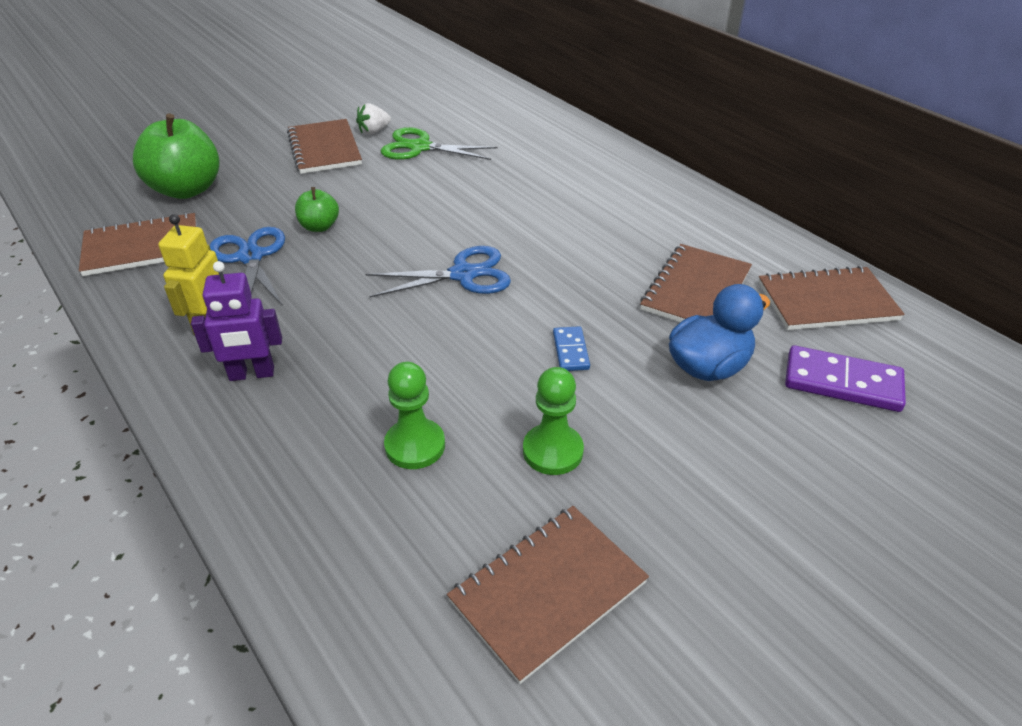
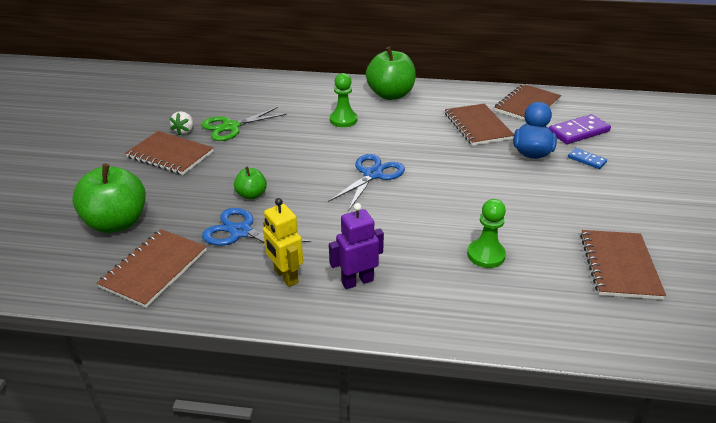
camera: 45 degrees left, 5 degrees down
(252, 374) = (357, 281): purple robot -> purple robot turned 150 degrees counterclockwise
(552, 451) = (536, 219): green pawn -> green pawn (343, 120)
(571, 351) = (475, 178): blue domino -> blue domino (586, 160)
(651, 193) = (390, 95): none -> green apple

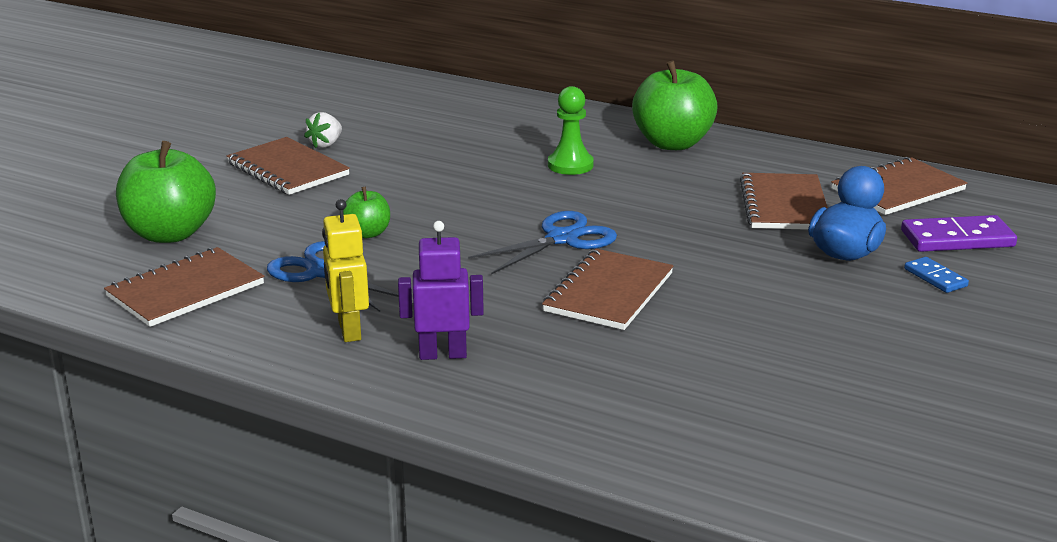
camera: 20 degrees right, 10 degrees down
(231, 127) = (395, 149): green scissors -> none
(486, 255) = (657, 362): green pawn -> none
(619, 266) = (862, 414): brown notebook -> brown notebook (609, 292)

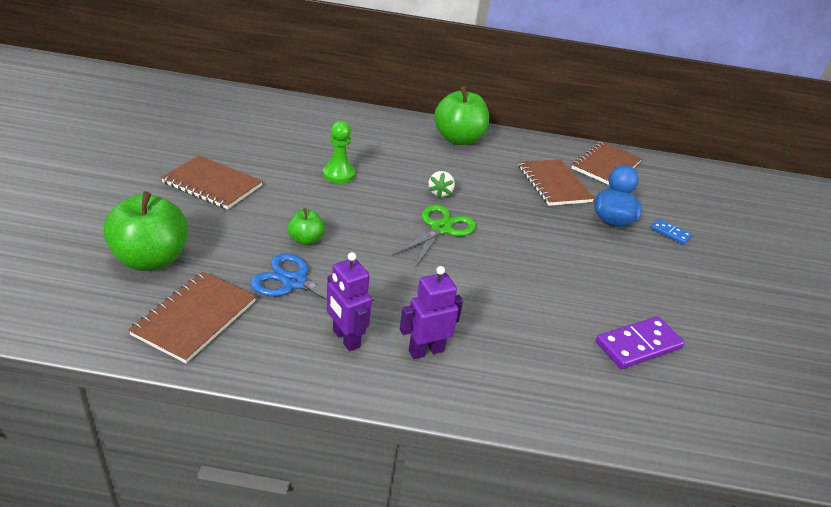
camera: 25 degrees left, 10 degrees up
(326, 144) = (228, 158): white strawberry -> white strawberry (440, 193)
(349, 330) = (345, 338): yellow robot -> purple robot
(562, 239) = (441, 228): blue scissors -> green scissors
(570, 165) = (407, 163): green pawn -> green pawn (338, 174)
(609, 292) = (499, 273): brown notebook -> none
(957, 239) = (661, 201): purple domino -> purple domino (638, 345)

